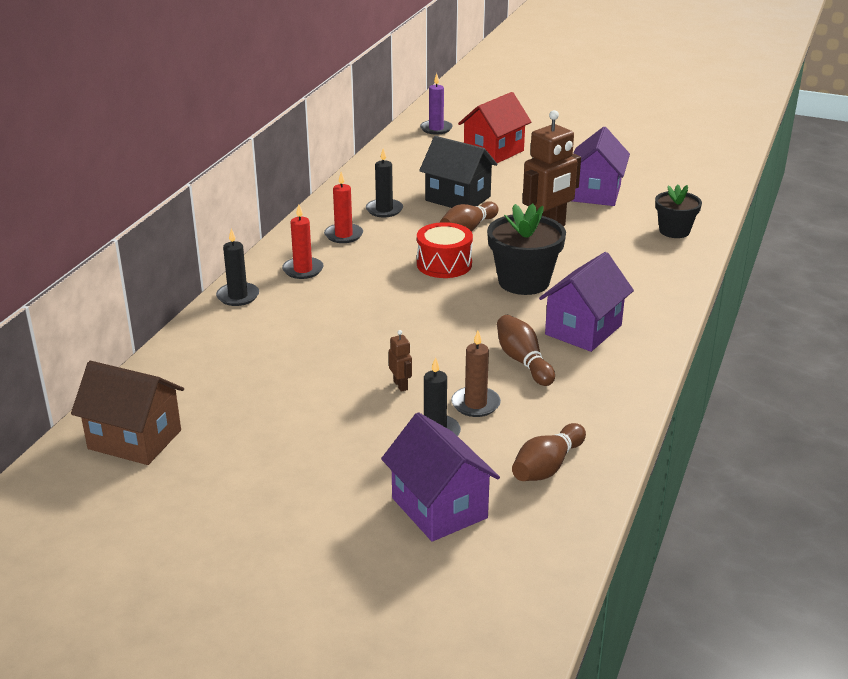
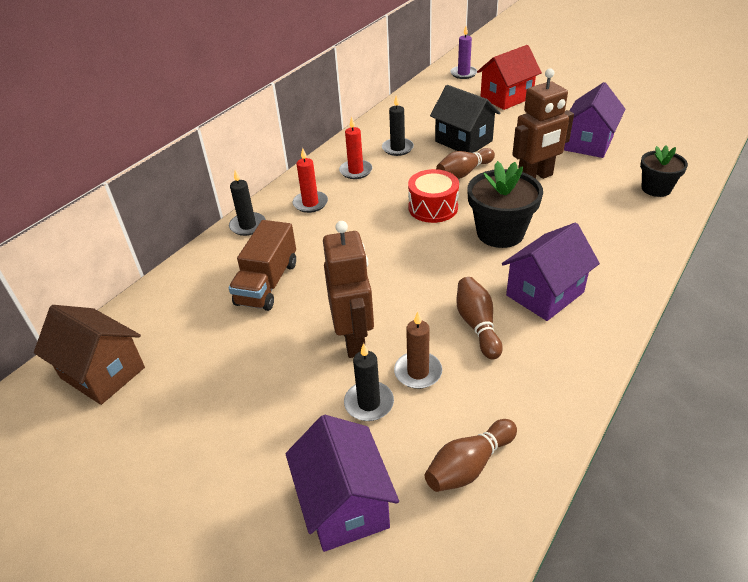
camera: 15 degrees right, 10 degrees up
(285, 346) = (267, 283): none -> brown truck
(400, 385) = (354, 340): brown robot -> brown robot, size x2.38

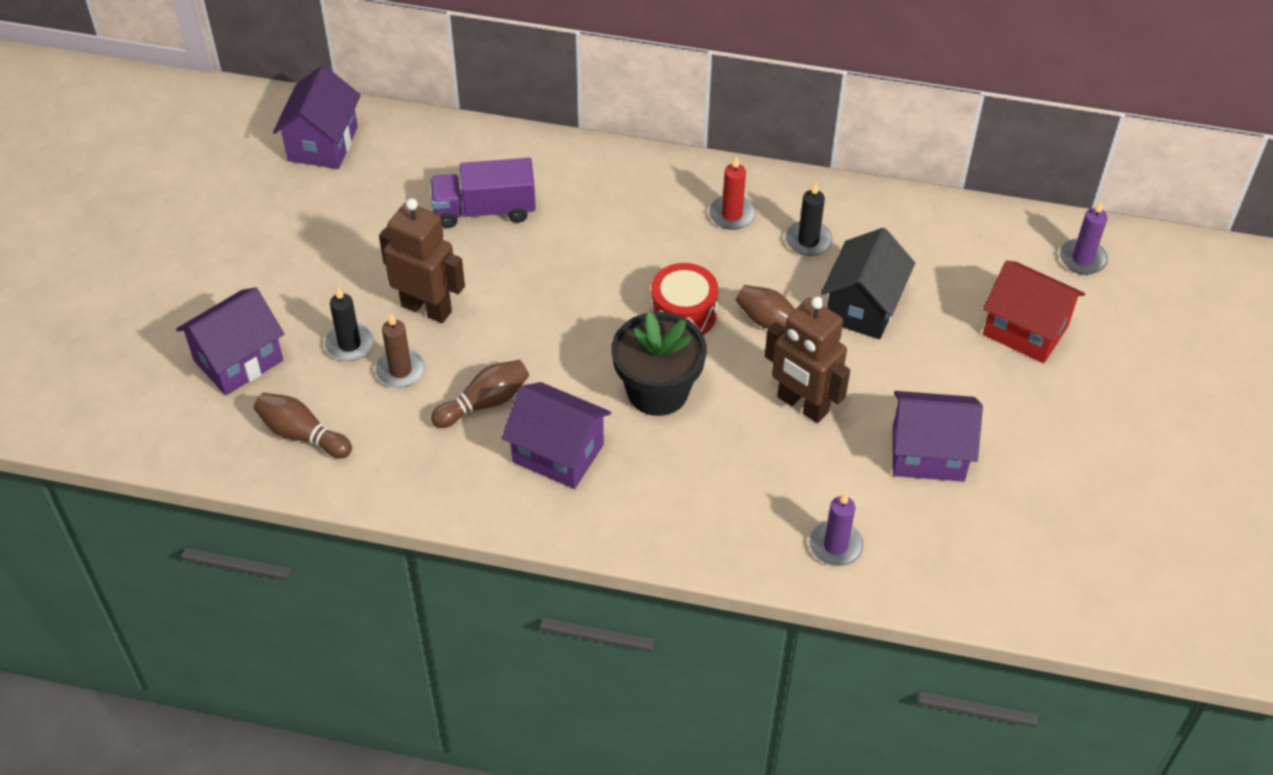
camera: 65 degrees right, 10 degrees up
(103, 373) = (323, 144): brown house -> purple house
(248, 226) = (574, 156): black candle -> none
(267, 283) = (484, 210): brown truck -> purple truck
(310, 203) = (641, 195): red candle -> none
(354, 340) = (426, 308): brown robot -> brown robot turned 120 degrees counterclockwise
(656, 188) = (835, 545): black flower pot -> purple candle

